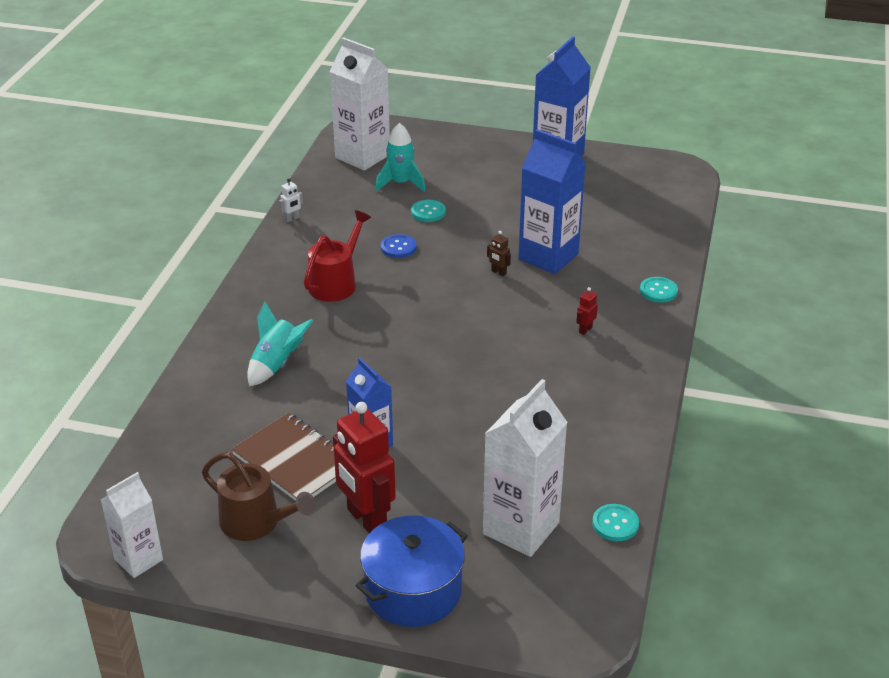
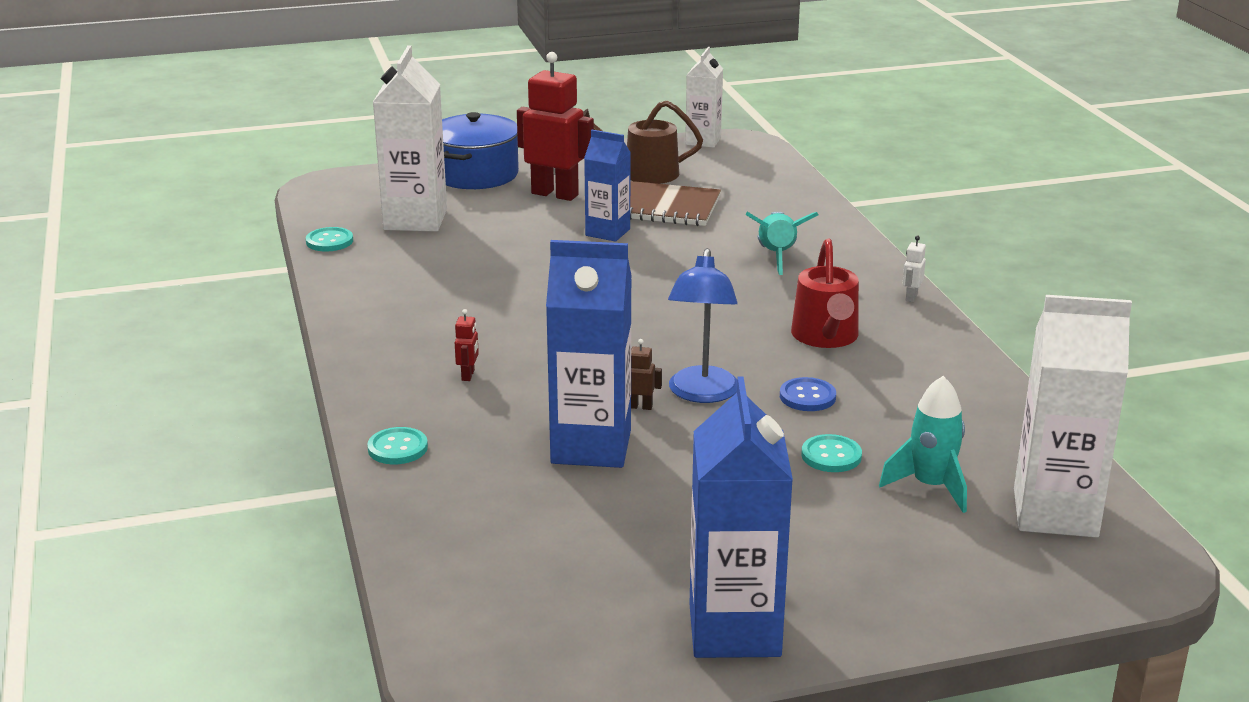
camera: 150 degrees right, 10 degrees down
(292, 219) = (996, 388): white robot -> white robot (911, 297)
(455, 269) = (702, 394): none -> blue lamp

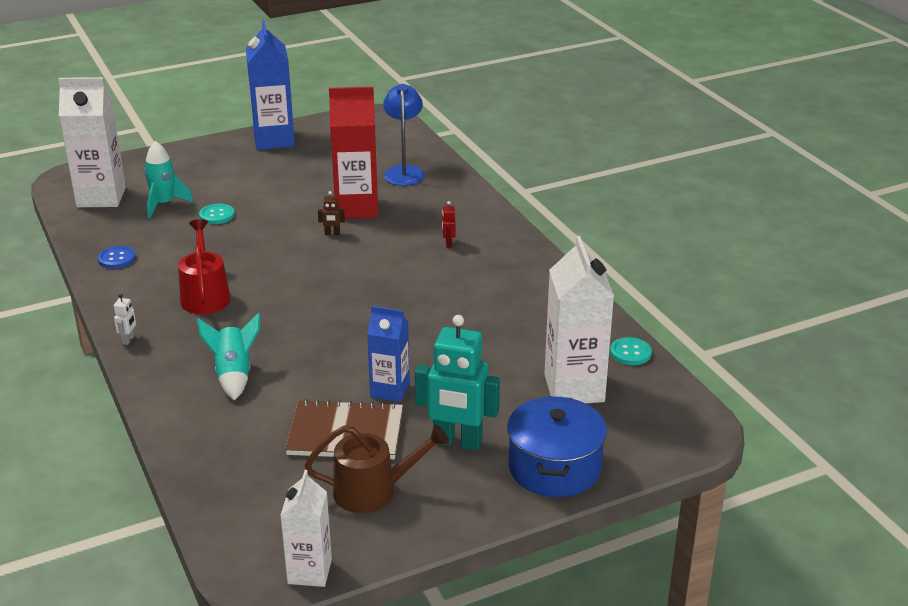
camera: 170 degrees right, 5 degrees up
(397, 448) = (466, 198): turquoise button -> none
(555, 194) = (457, 442): red robot -> turquoise robot
(591, 447) = (356, 208): blue carton -> red carton
(702, 394) = (294, 245): blue lamp -> blue lamp (404, 171)
(807, 397) = (225, 249): blue button -> blue button (117, 259)

